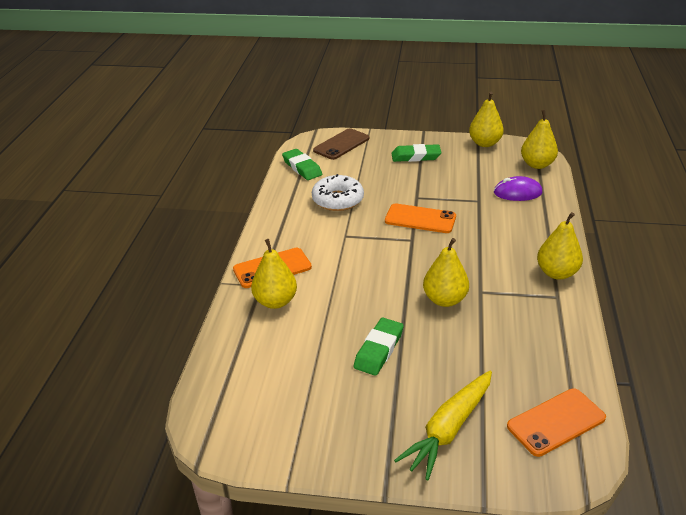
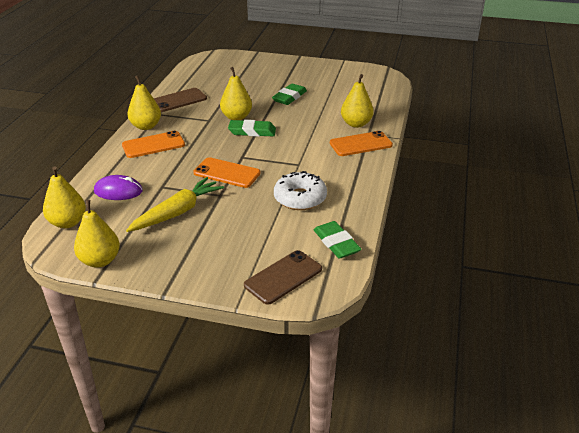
camera: 175 degrees left, 0 degrees up
(416, 156) = (196, 247): green eraser -> green eraser (252, 131)
(449, 429) = (262, 69): yellow carrot -> yellow carrot (177, 212)
(548, 326) = (179, 100): none -> brown phone
(556, 422) = (207, 68): orange phone -> orange phone (153, 145)

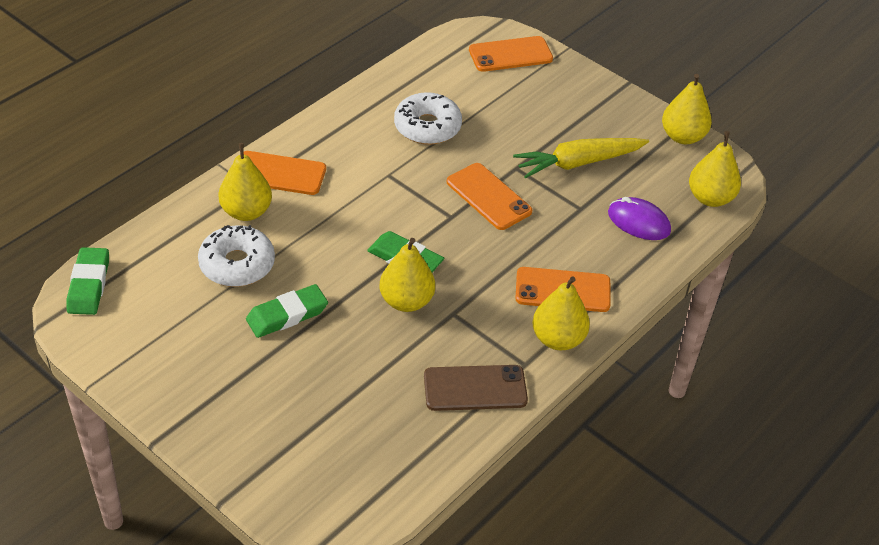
camera: 155 degrees left, 10 degrees up
(283, 277) = (510, 55): brown phone -> orange phone
(334, 105) = (237, 264): none -> white donut
(336, 243) = (433, 65): green eraser -> green eraser (89, 285)

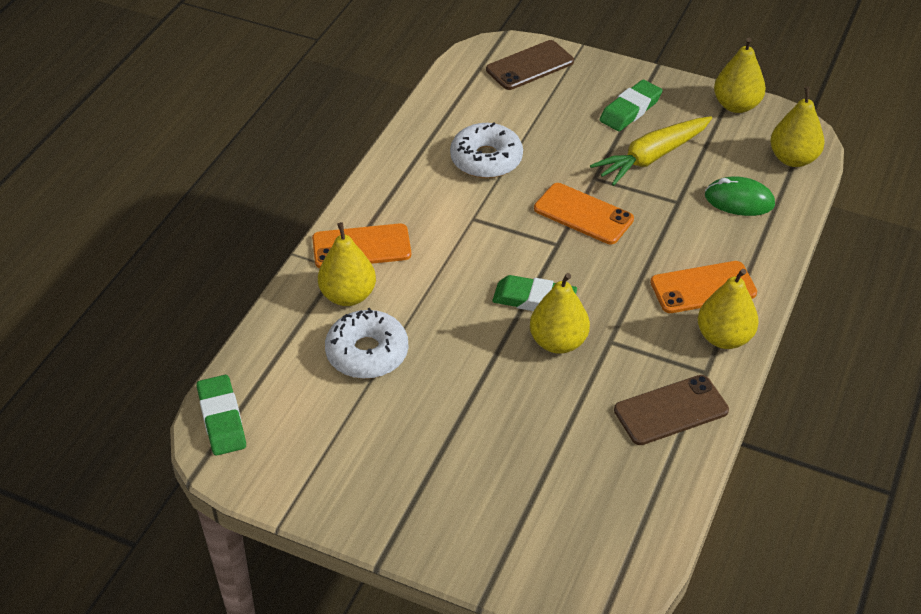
camera: 15 degrees left, 0 degrees up
(287, 315) = (446, 391): green eraser -> green eraser (630, 110)
(510, 55) = (530, 66): orange phone -> brown phone
(638, 222) = (739, 200): purple mouse -> green mouse

